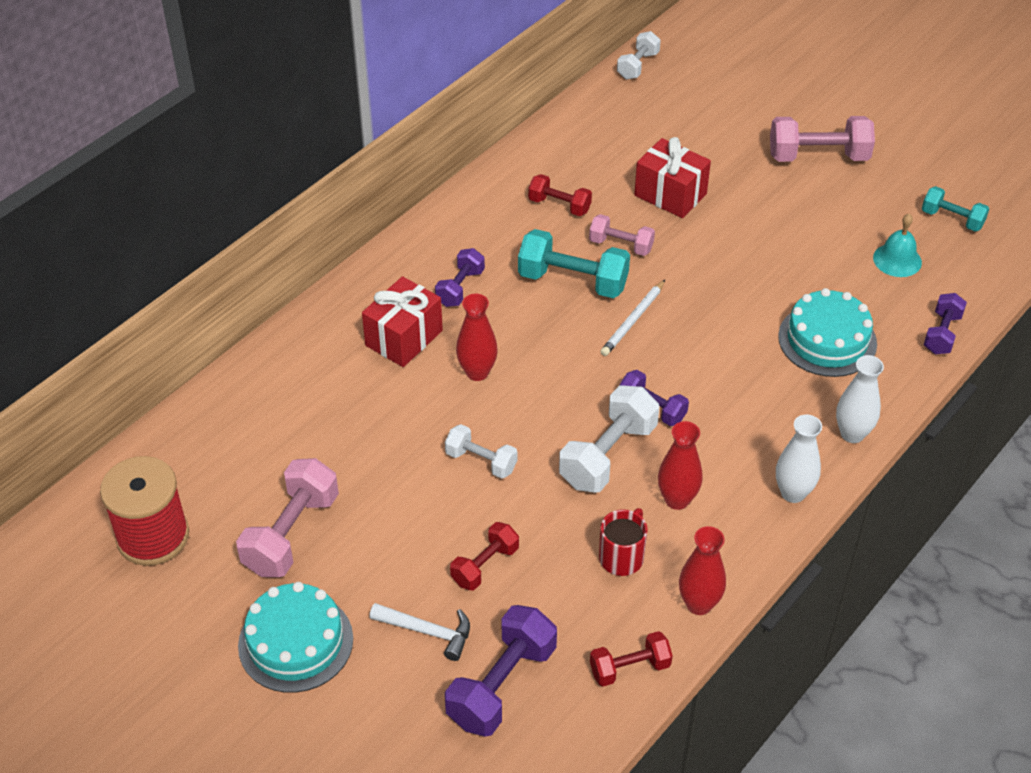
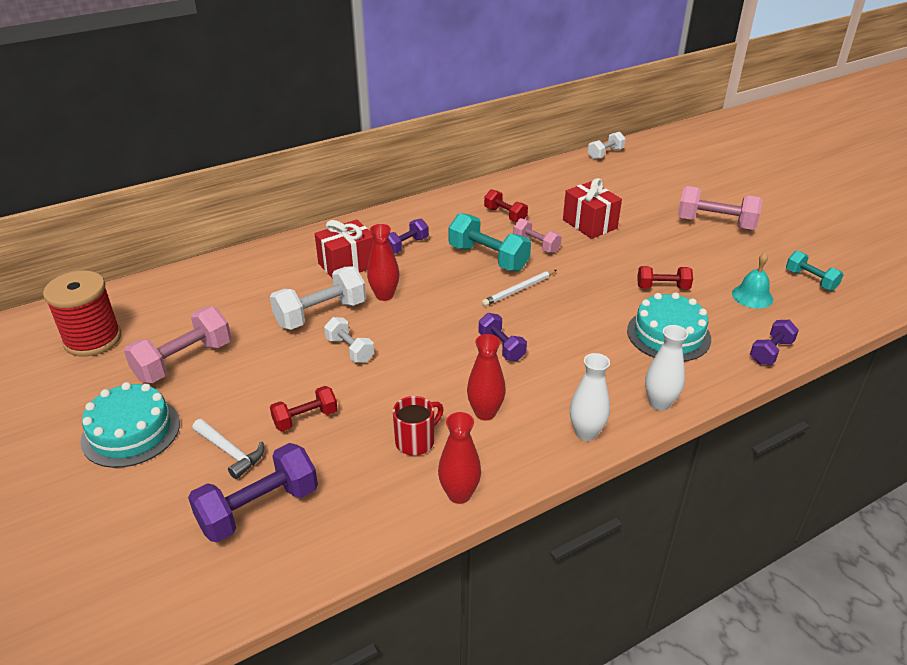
camera: 20 degrees right, 10 degrees down
(608, 455) = (448, 369): white dumbbell -> white dumbbell (321, 314)
(629, 668) = (371, 527): red dumbbell -> red dumbbell (662, 287)

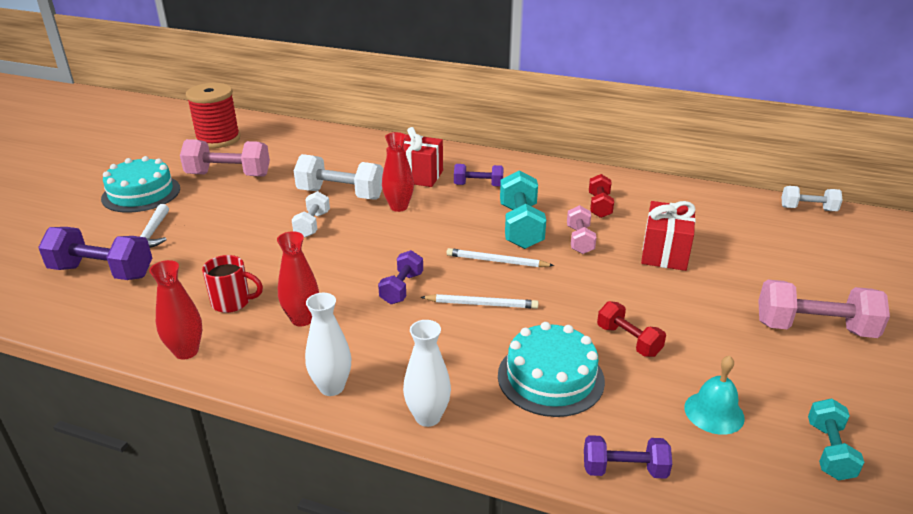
camera: 50 degrees right, 5 degrees down
(305, 418) = (213, 244): red dumbbell -> none
(562, 322) = (481, 304): none -> white pencil
(715, 223) = (814, 328): pink dumbbell -> pink dumbbell turned 60 degrees counterclockwise

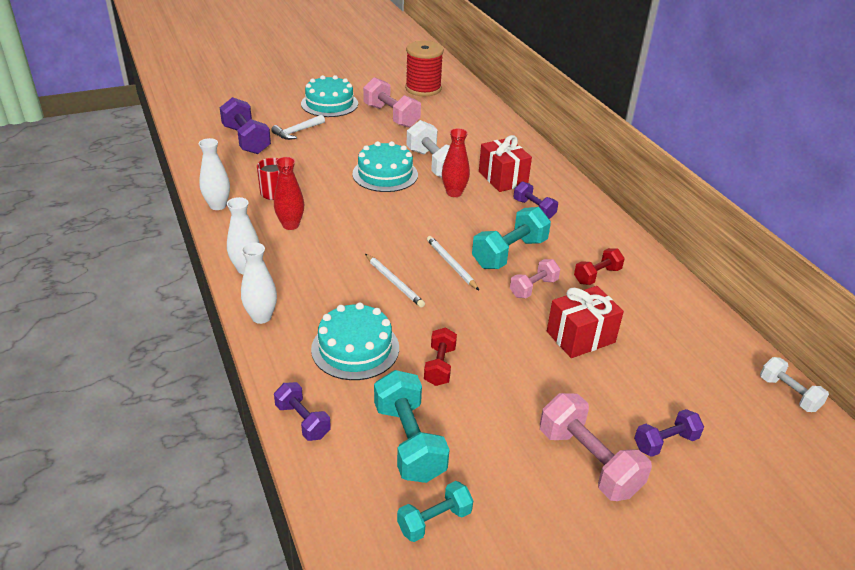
camera: 45 degrees right, 5 degrees up
(186, 351) = (218, 205): red vase -> white vase
(312, 225) = (385, 174): white dumbbell -> turquoise cake
(402, 288) = (367, 243): purple dumbbell -> purple dumbbell (665, 442)
(714, 412) = (409, 442): turquoise bell -> turquoise dumbbell

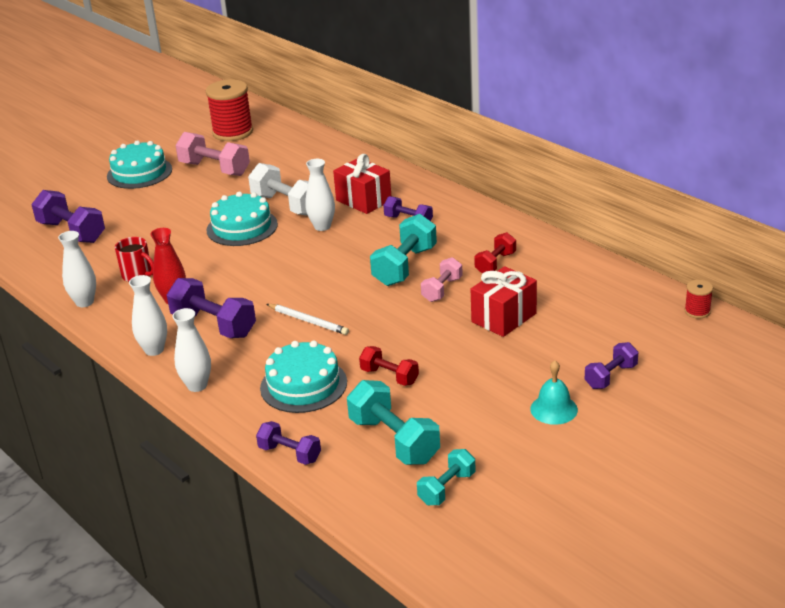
camera: 15 degrees left, 5 degrees down
(297, 132) = (122, 210): white hammer -> none
(310, 260) = (214, 325): none -> purple dumbbell
(439, 366) = (389, 376): red dumbbell -> red dumbbell turned 45 degrees counterclockwise
(451, 264) = (354, 291): white pencil -> none
(454, 193) = (322, 226): red vase -> white vase
(588, 462) = (554, 409): pink dumbbell -> turquoise bell
(788, 394) = (697, 311): white dumbbell -> red spool

